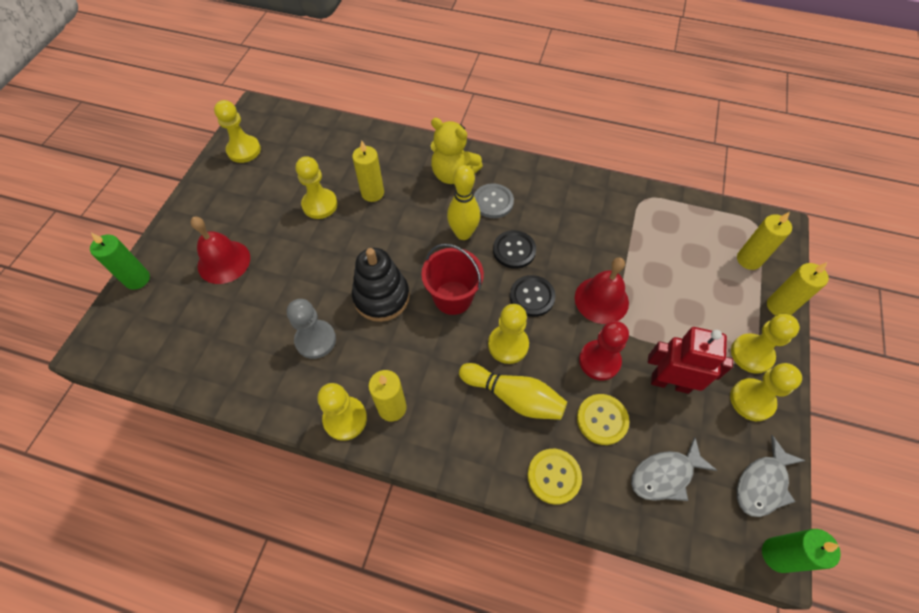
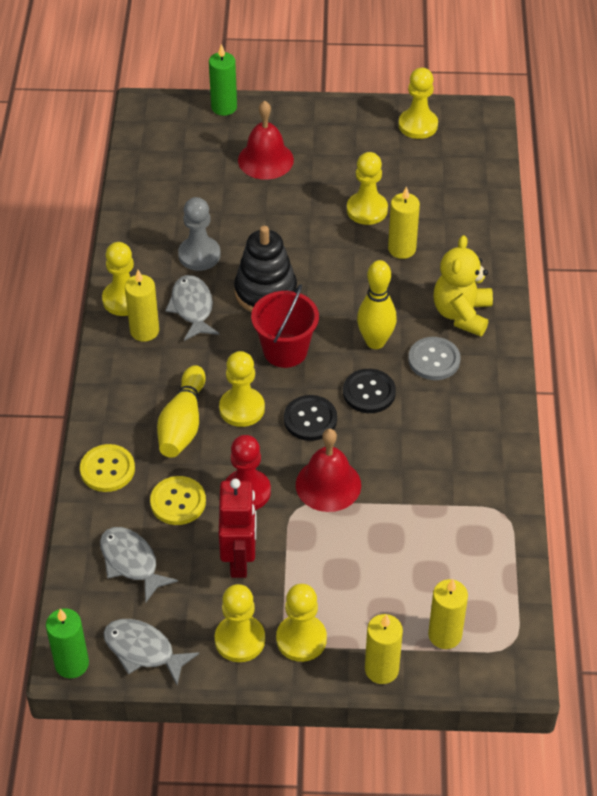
camera: 75 degrees right, 10 degrees down
(378, 359) = (192, 308): none -> grey fish

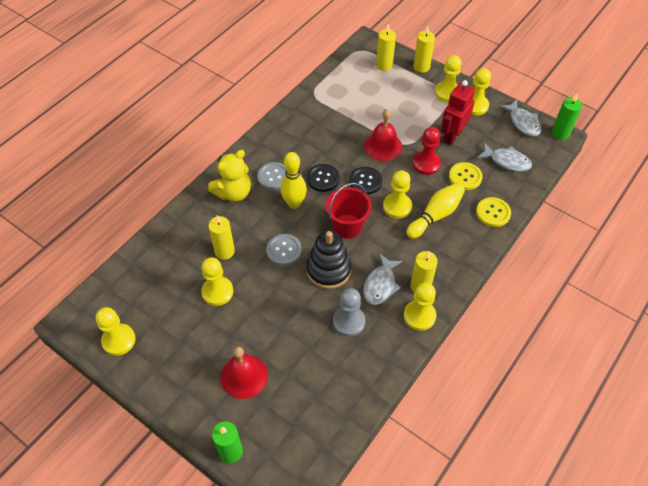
camera: 145 degrees left, 5 degrees up
(131, 562) = (506, 161): grey fish -> grey fish turned 60 degrees counterclockwise
(336, 285) = (284, 250): none -> grey button

